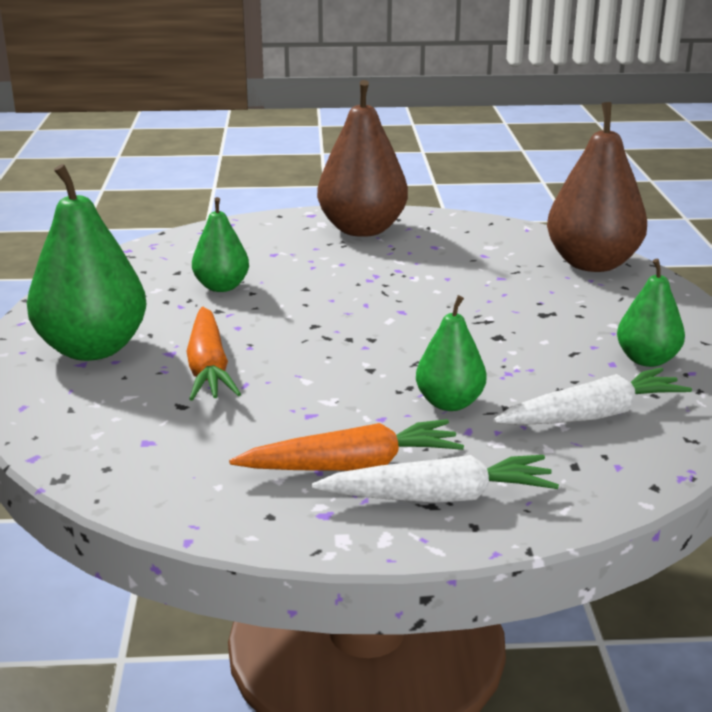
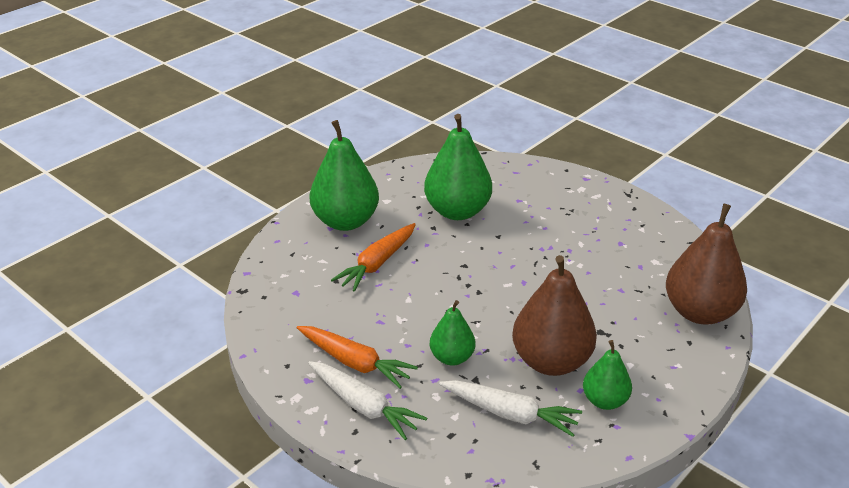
camera: 45 degrees right, 10 degrees up
(221, 287) = (457, 211): green pear -> green pear, size x1.78
(362, 230) = (597, 206): brown pear -> brown pear (551, 361)

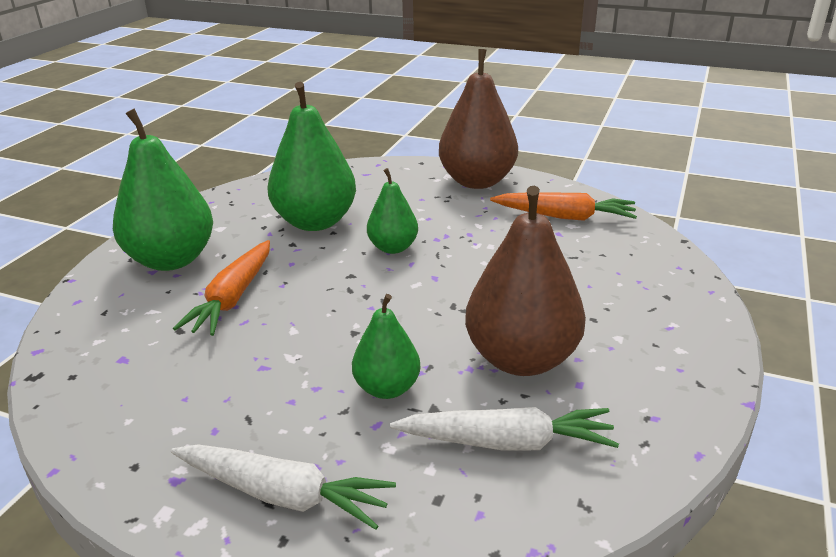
camera: 20 degrees left, 5 degrees down
(354, 362) = (245, 432): orange carrot -> orange carrot (564, 216)
(604, 401) = (618, 389): green pear -> green pear (393, 248)
(700, 312) = (655, 263): brown pear -> brown pear (477, 181)

